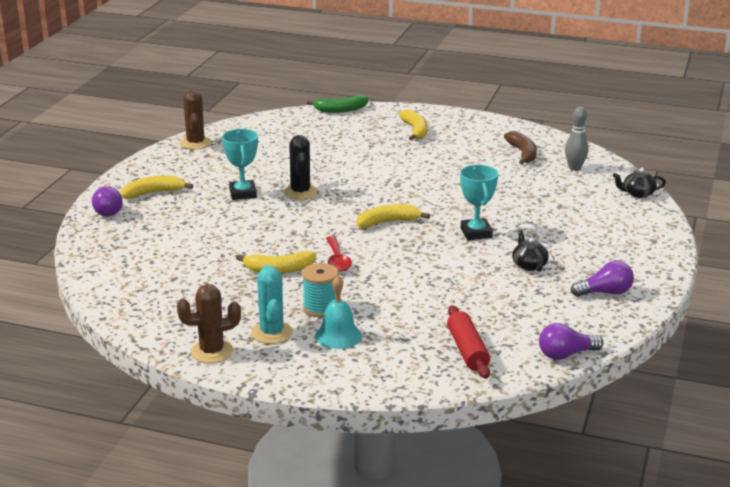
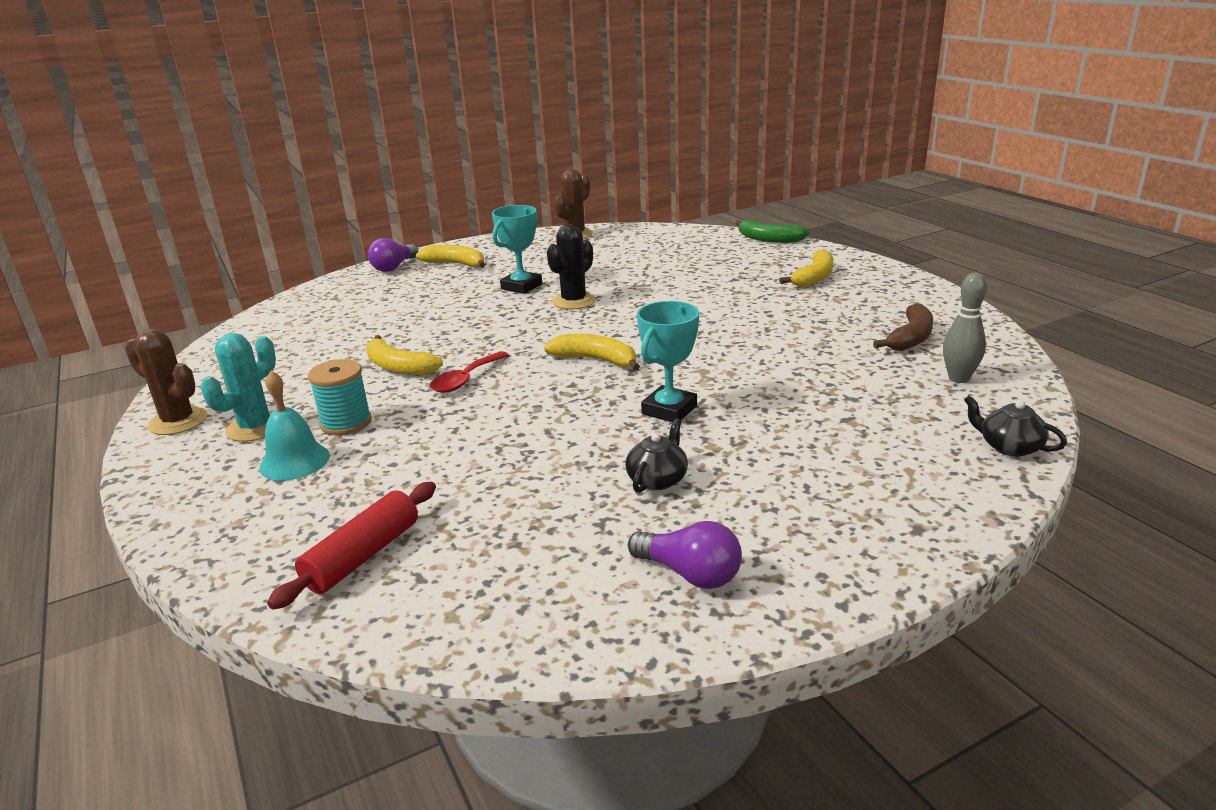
camera: 45 degrees right, 0 degrees up
(566, 354) = (455, 641): purple light bulb -> none

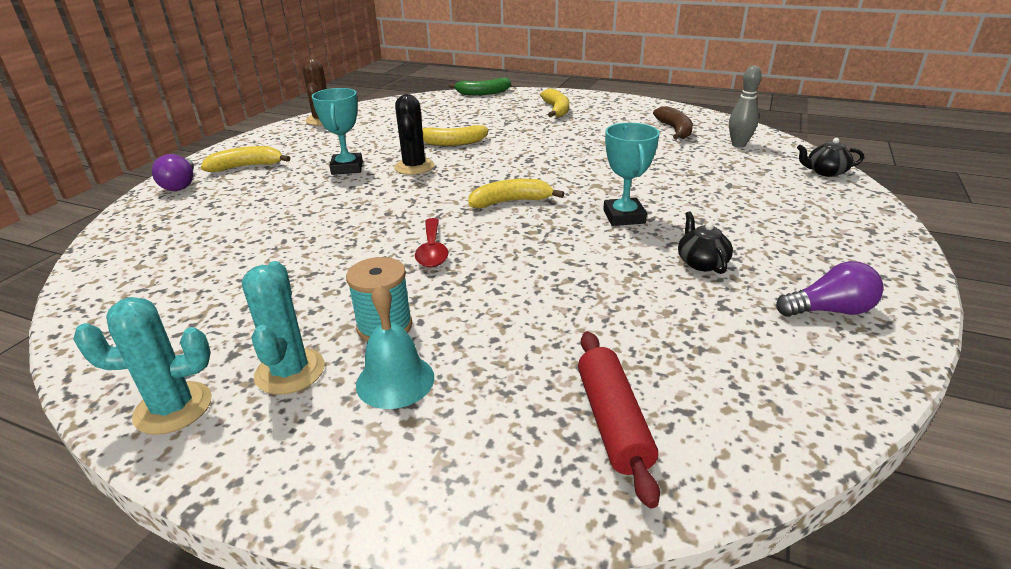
camera: 40 degrees left, 5 degrees up
(178, 421) = (173, 408): brown cactus -> turquoise cactus
(398, 367) = (348, 262): yellow banana -> yellow banana (452, 143)

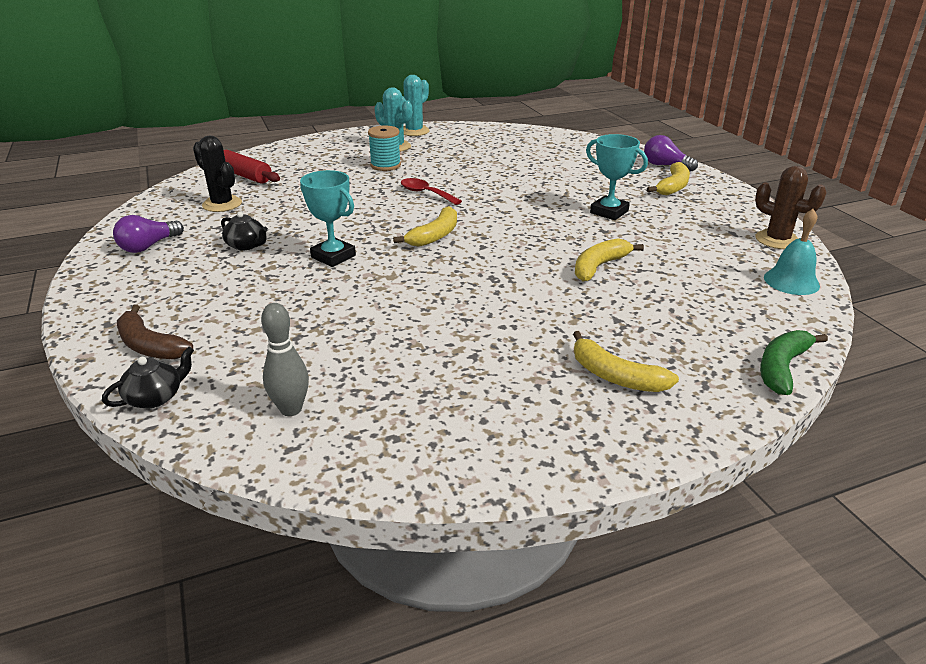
camera: 135 degrees right, 0 degrees up
(395, 380) = (349, 157): turquoise bell -> turquoise bell (791, 281)
(414, 167) = (566, 232): black cactus -> black cactus (222, 204)
(675, 130) = (402, 405): brown banana -> brown banana (149, 345)

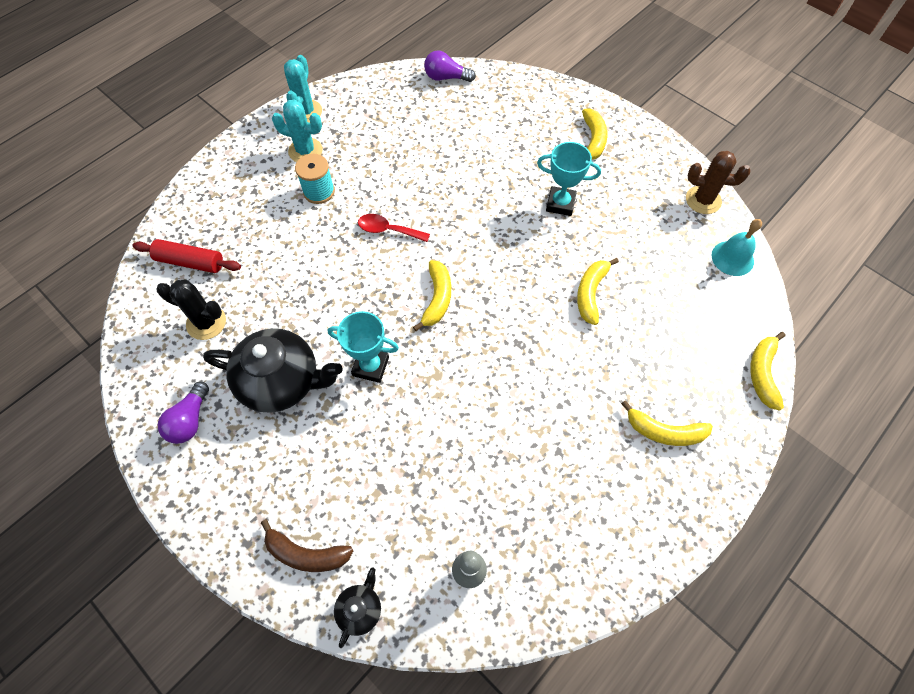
camera: 25 degrees left, 30 degrees up
(246, 245) = (281, 381): black teapot -> black teapot, size x2.15
(665, 165) = (571, 103): purple light bulb -> purple light bulb (446, 77)
(782, 368) = (762, 373): green banana -> yellow banana

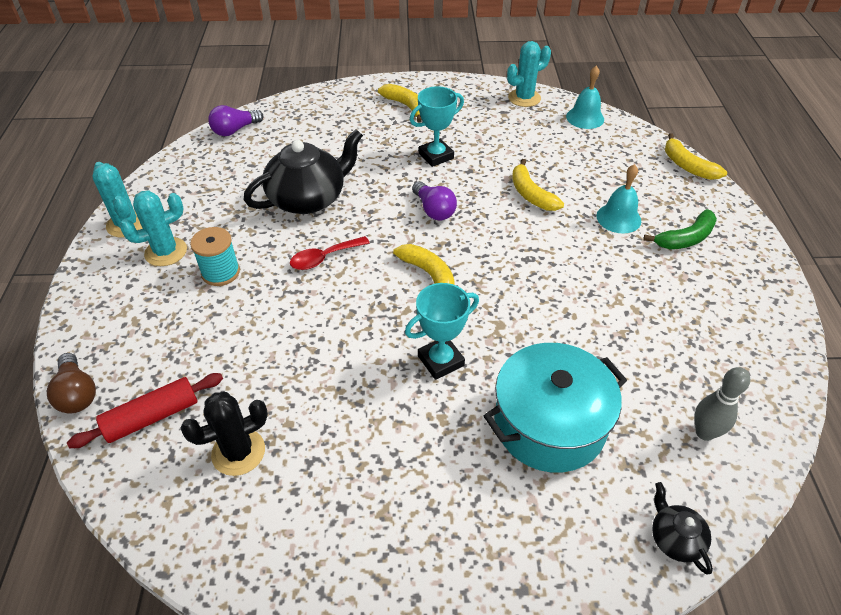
camera: 45 degrees left, 15 degrees down
(173, 215) = (77, 393): none -> brown light bulb
(190, 420) = (330, 545): purple light bulb -> purple light bulb (434, 210)
(281, 381) = (378, 436): black teapot -> black teapot (308, 198)
(306, 554) = (580, 544): brown banana -> none
(381, 469) = (549, 424): none -> turquoise pot
(633, 369) = (618, 218): none -> turquoise bell
(664, 431) = (685, 238): yellow banana -> green banana
(703, 200) = (524, 98): brown cactus -> turquoise cactus

